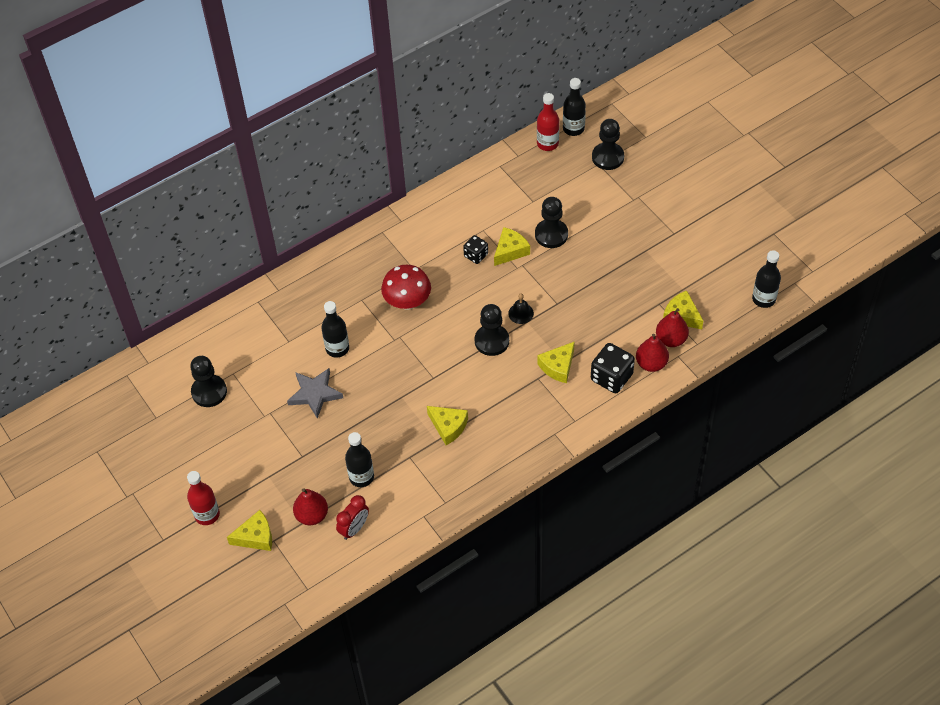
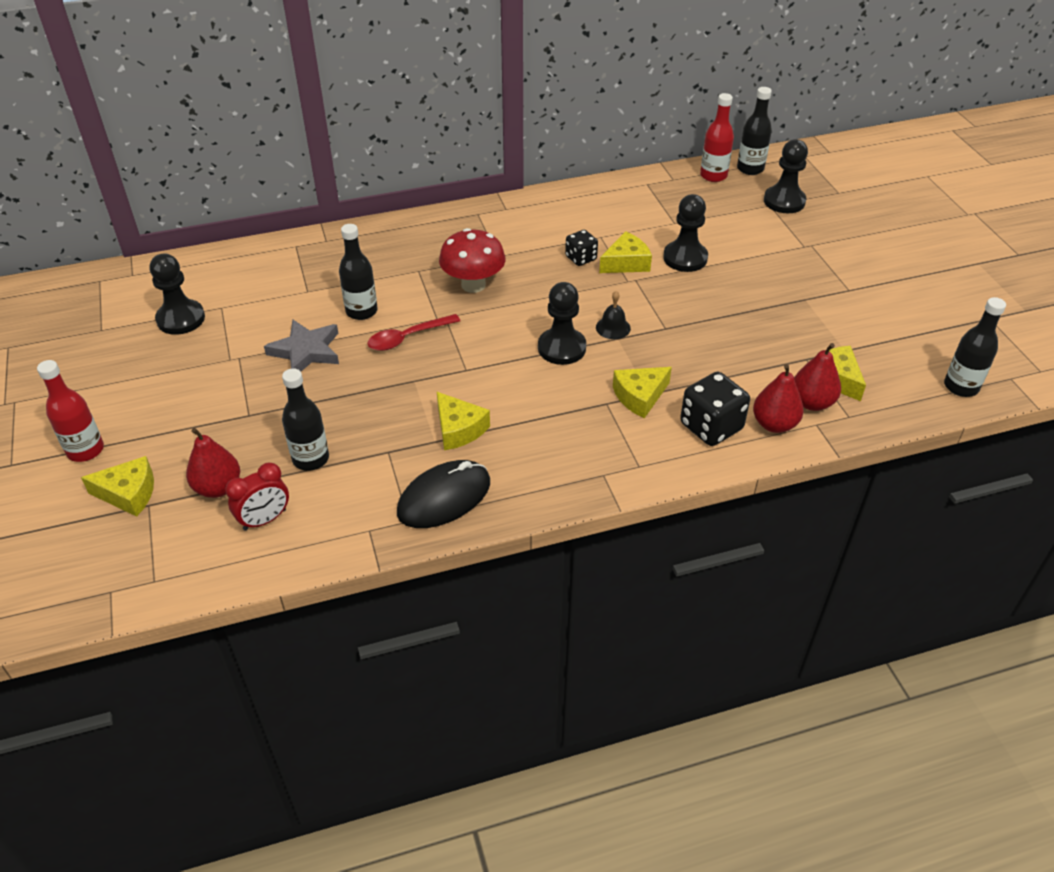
camera: 15 degrees right, 10 degrees down
(381, 362) = (407, 338): none -> red spoon
(460, 480) = (444, 497): none -> black mouse

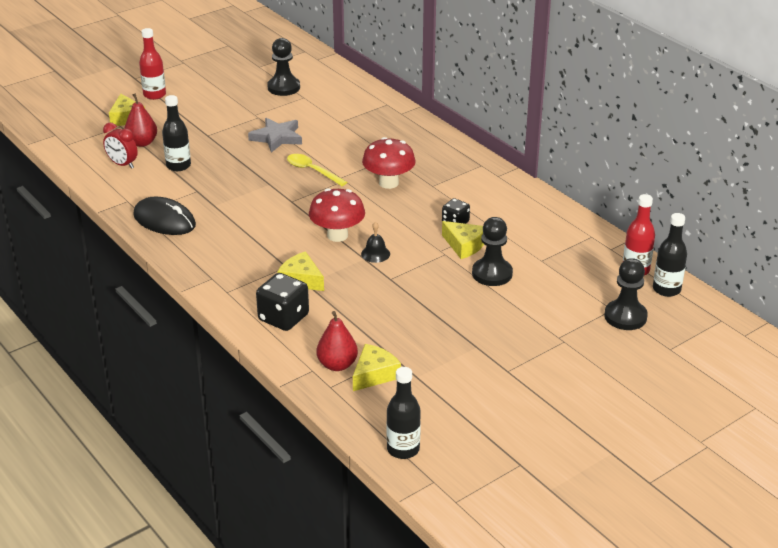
camera: 70 degrees right, 10 degrees down
(361, 311) = (330, 147): black bottle -> none
(407, 338) = (312, 171): red spoon -> yellow spoon
(459, 429) = (229, 211): yellow cheese -> none
(561, 348) = (337, 235): black pawn -> red mushroom
(774, 424) = (301, 348): red pear -> none

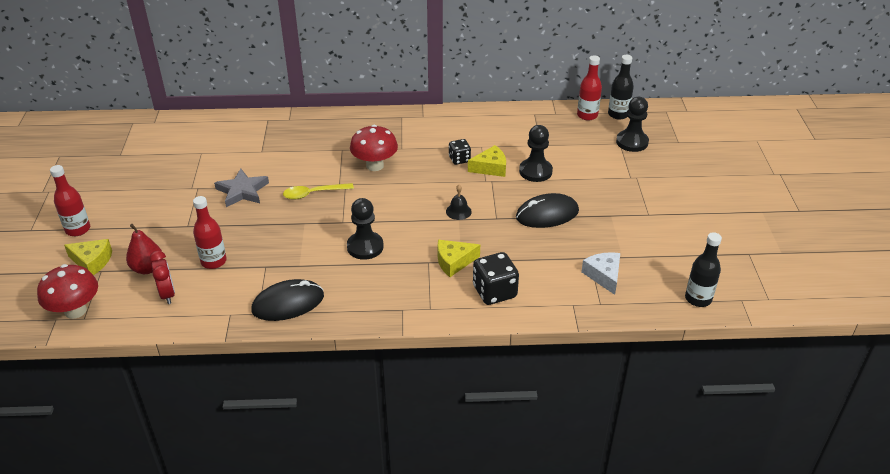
camera: 55 degrees left, 5 degrees up
(122, 164) = (167, 294): red clock -> red clock turned 90 degrees counterclockwise
(178, 166) = (213, 261): black bottle -> red bottle
(283, 87) = (172, 156): black pawn -> black pawn (365, 247)
(337, 235) = (415, 219): red mushroom -> red mushroom (75, 310)
(337, 365) = (577, 289): red pear -> none
(374, 374) = (603, 275): yellow cheese -> white cheese
(431, 306) = (547, 214): none -> black mouse

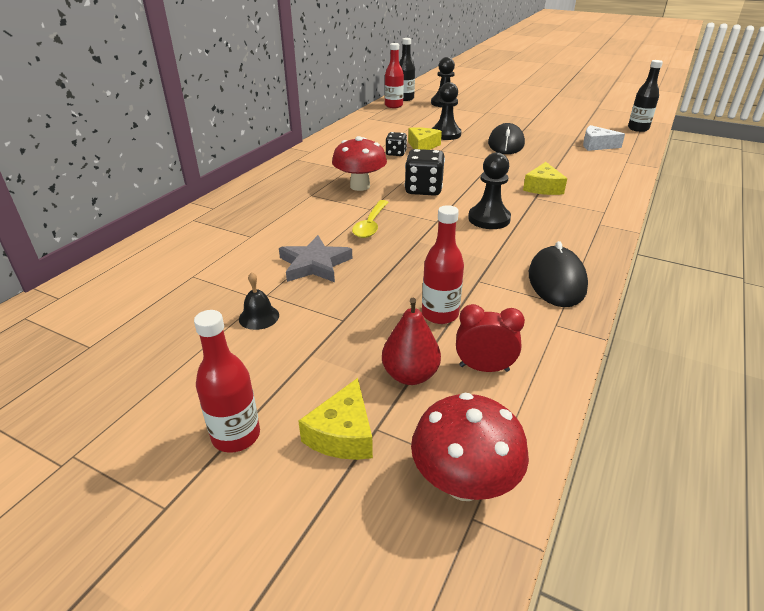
camera: 60 degrees left, 5 degrees down
(92, 261) = (343, 434): yellow cheese -> yellow cheese turned 150 degrees clockwise
(458, 211) = (471, 170): black bell -> black bell (259, 317)
(494, 292) = (595, 182): black dice -> black dice (423, 189)

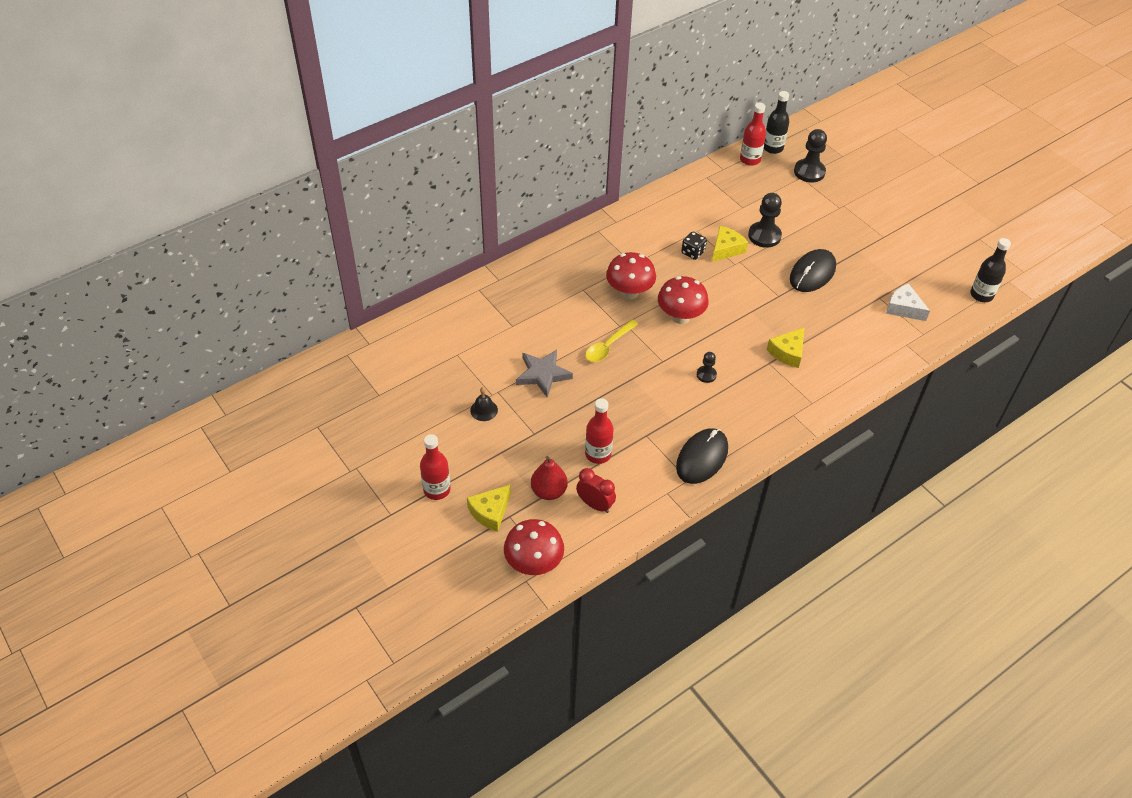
camera: 25 degrees right, 15 degrees up
(423, 189) = (680, 317): black dice -> red mushroom
(489, 219) = (706, 375): black pawn -> black pawn, size x0.55

